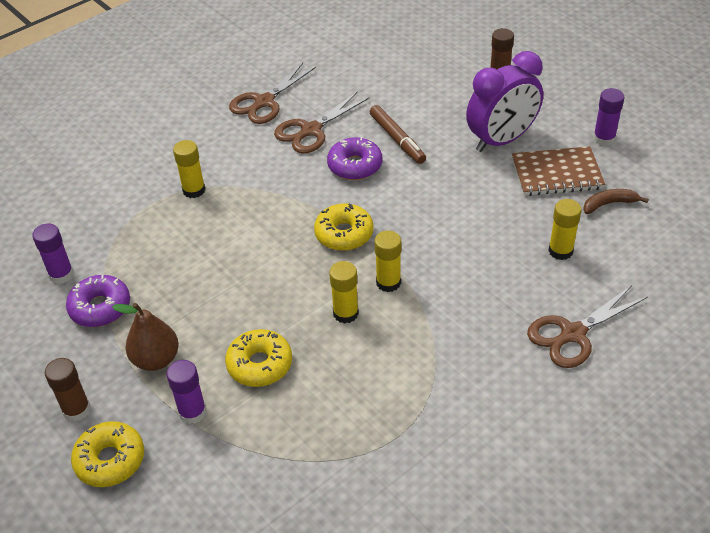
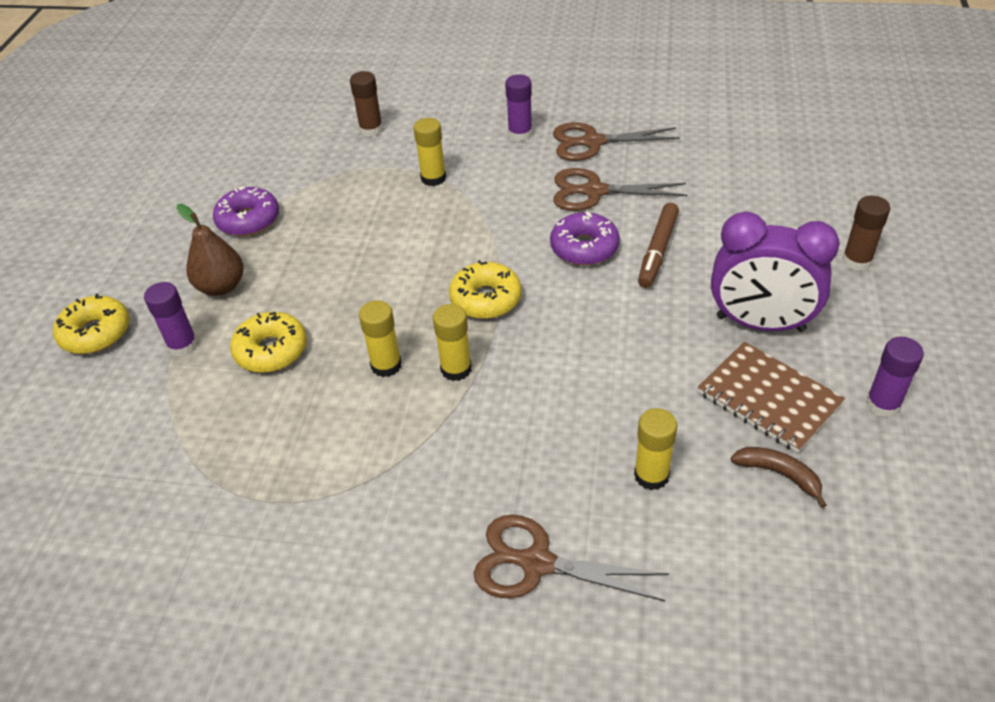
camera: 50 degrees right, 0 degrees up
(61, 274) = (263, 177): purple glue stick -> purple glue stick (520, 134)
(76, 410) = (132, 280): brown glue stick -> brown glue stick (371, 129)

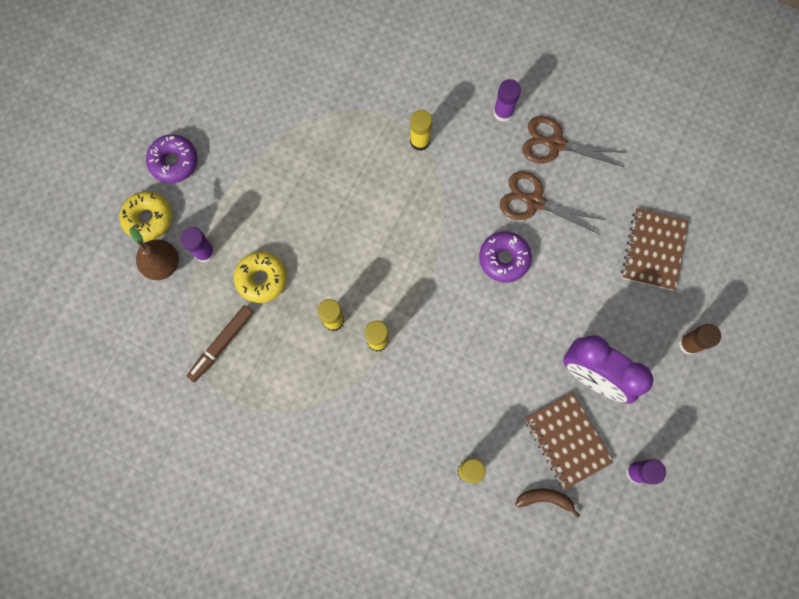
camera: 15 degrees right, 30 degrees up
(221, 287) = (240, 203): brown pear -> brown pear (162, 264)
(248, 220) = (272, 138): purple donut -> purple donut (174, 162)
(371, 129) = (388, 63): brown glue stick -> none
(486, 299) = (417, 284): yellow donut -> none
(536, 563) = (378, 506): brown scissors -> none
(657, 251) = (554, 281): brown marker -> brown marker (221, 344)
(757, 194) = (653, 250): none -> brown notebook
(779, 474) = (545, 499): brown banana -> brown banana turned 45 degrees counterclockwise

